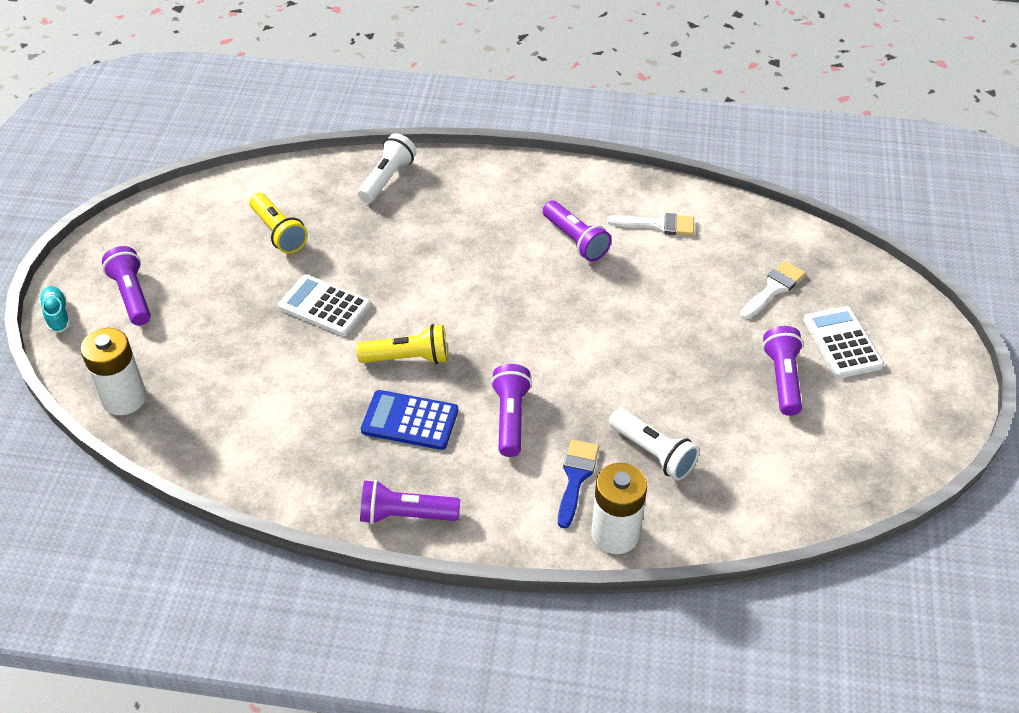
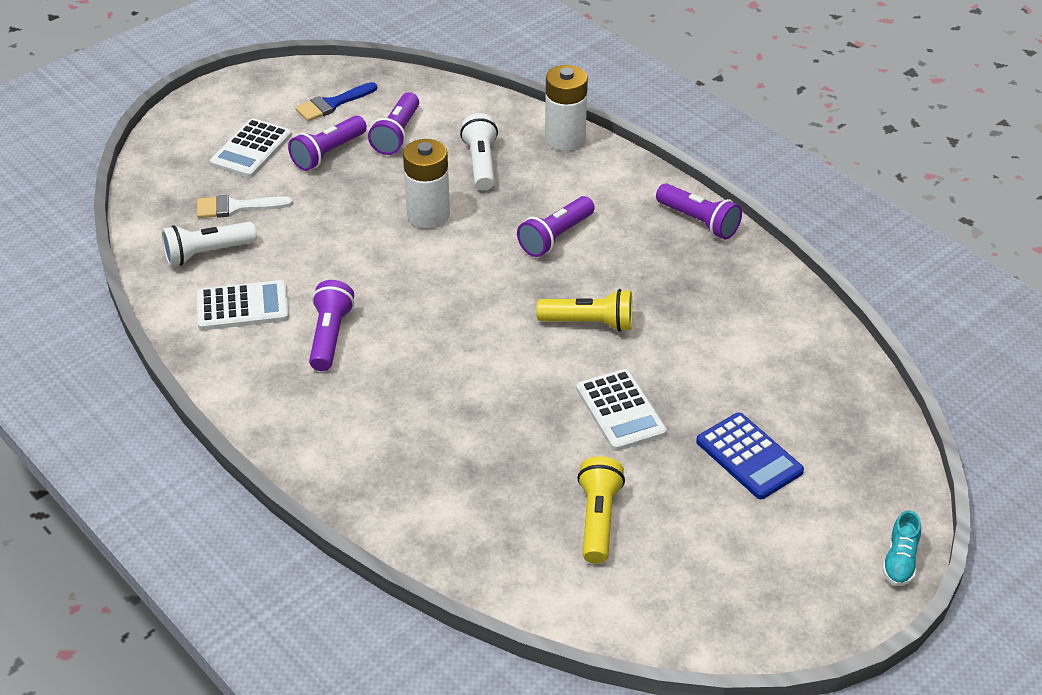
camera: 140 degrees left, 5 degrees down
(124, 398) = (872, 431): white battery -> white battery (428, 215)
(132, 295) = (805, 537): purple flashlight -> purple flashlight (396, 134)
(387, 179) = (424, 515): white flashlight -> white flashlight (207, 253)
(408, 358) = (589, 323): yellow flashlight -> yellow flashlight turned 150 degrees clockwise
(410, 421) = (635, 277): blue calculator -> blue calculator (749, 457)
(576, 477) = (552, 179): blue brush -> blue brush (332, 104)
(658, 225) = (242, 307): white brush -> white calculator

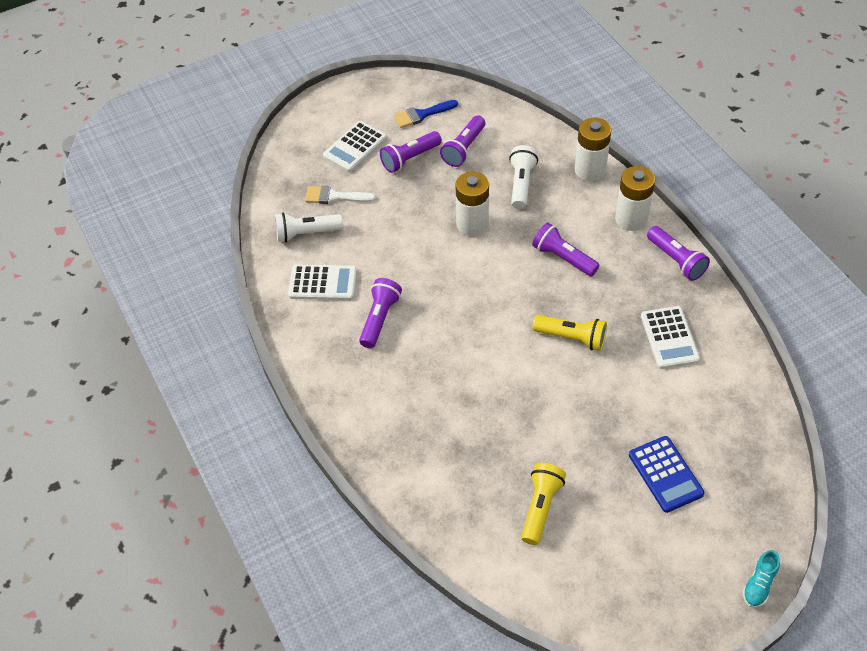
camera: 15 degrees right, 10 degrees up
(555, 237) = (563, 258): purple flashlight -> purple flashlight turned 75 degrees clockwise
(620, 411) = (578, 418): white calculator -> white calculator (669, 338)
(630, 184) = (631, 219): none -> white battery

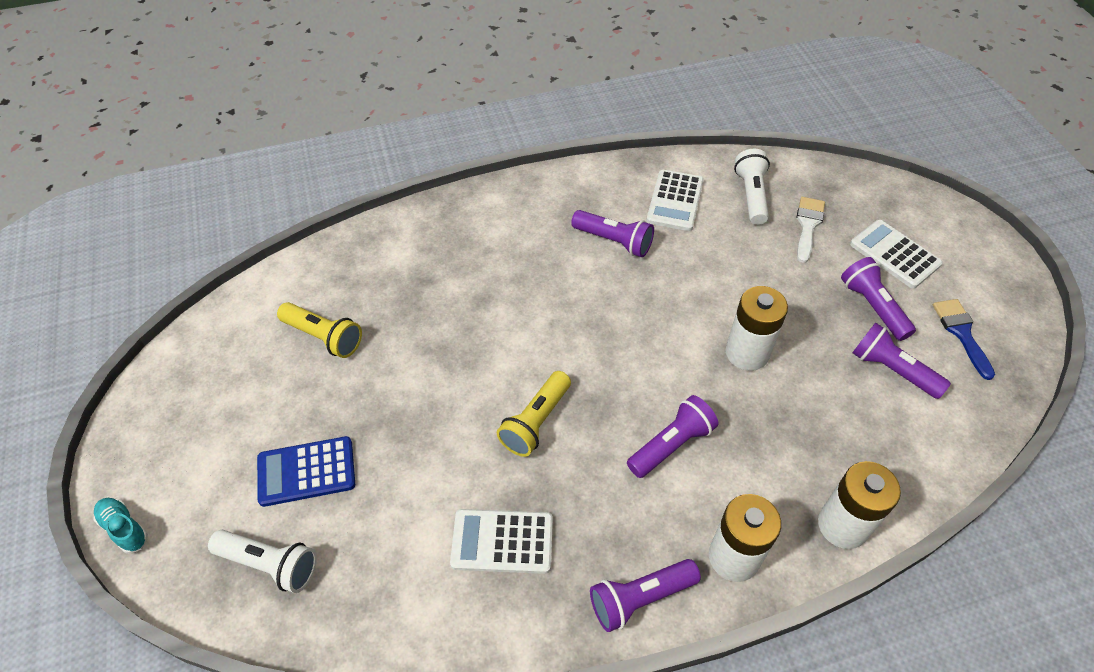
camera: 100 degrees right, 0 degrees up
(521, 183) = (819, 425): white flashlight -> white flashlight (270, 564)

